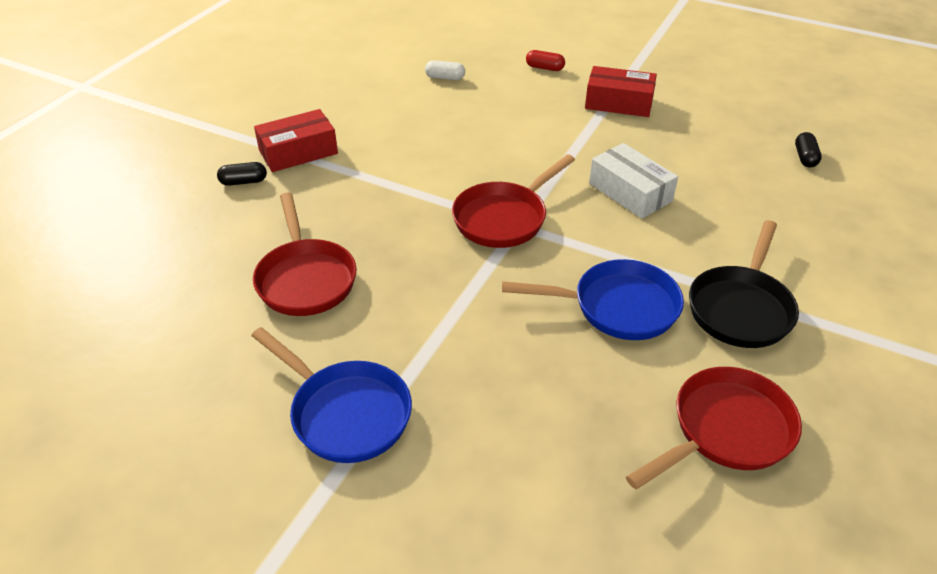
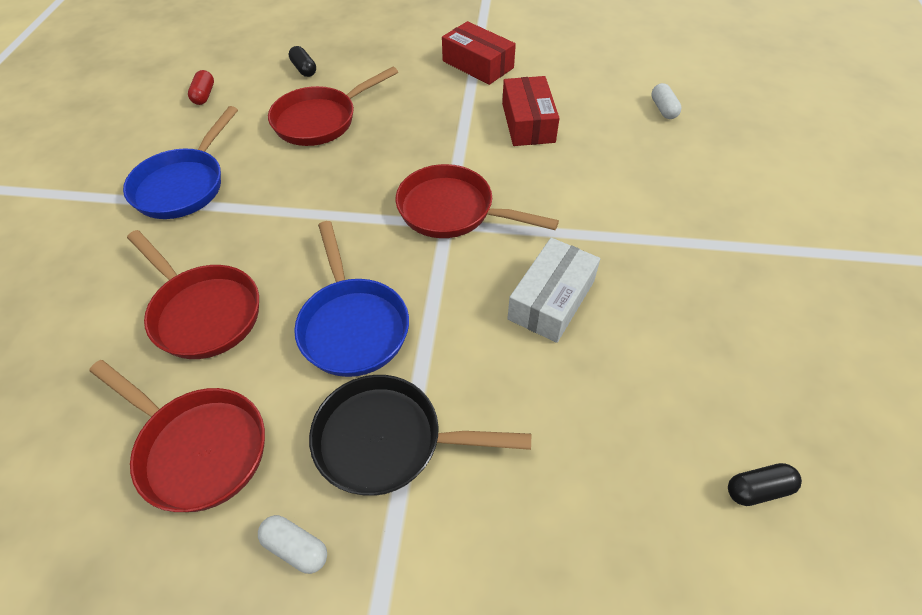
camera: 70 degrees right, 10 degrees up
(243, 182) = (422, 53): black capsule -> black capsule (304, 69)
(544, 68) = (751, 174): red capsule -> red capsule (204, 95)
(562, 412) = (203, 312): none -> red pan
(618, 103) = (731, 254): red box -> red box (528, 123)
(826, 377) = (296, 548): none -> white capsule

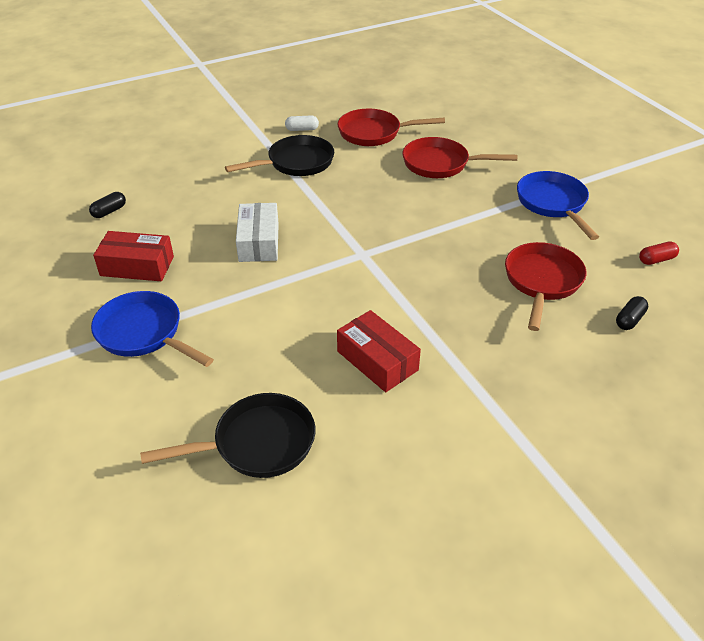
camera: 145 degrees right, 10 degrees down
(204, 95) = (656, 260): red capsule -> red capsule turned 75 degrees counterclockwise
(304, 69) = (629, 320): black capsule -> black capsule turned 75 degrees counterclockwise
(352, 326) = (359, 188): blue pan -> blue pan (143, 333)
(452, 210) = (367, 263): red pan -> none
(478, 64) = (490, 408): red box -> red box (137, 266)
(663, 109) = (258, 443): white capsule -> black pan

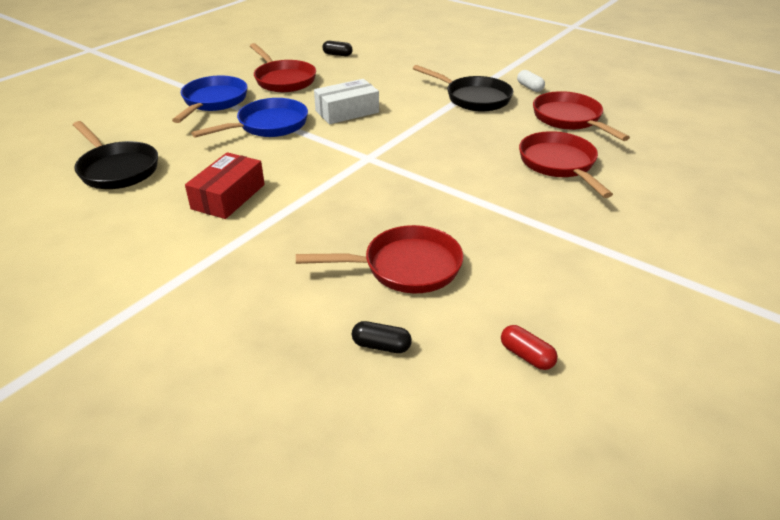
camera: 65 degrees right, 5 degrees down
(137, 266) = (283, 80): red box -> red pan
(553, 204) = (565, 250): blue pan -> blue pan (268, 125)

